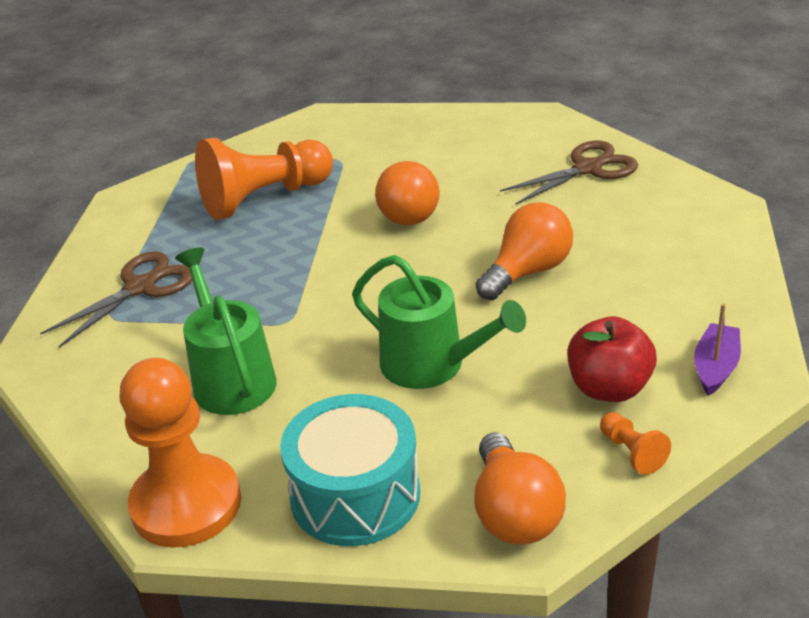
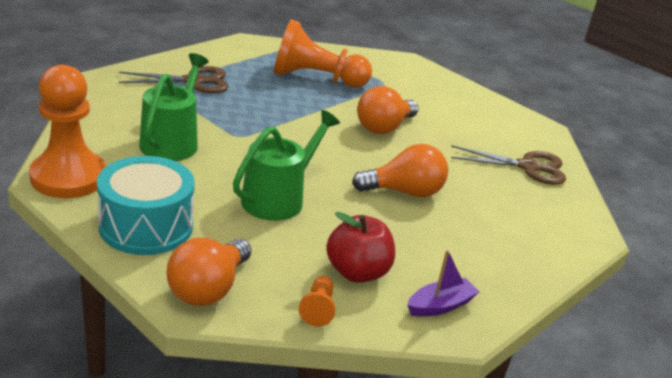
camera: 30 degrees right, 5 degrees down
(431, 365) = (278, 199): green watering can -> green watering can turned 120 degrees counterclockwise

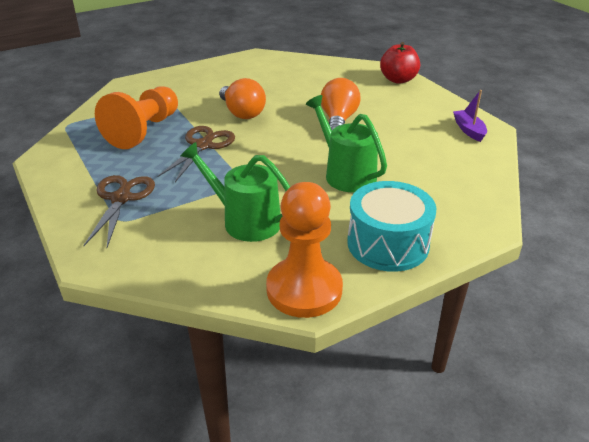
camera: 70 degrees left, 5 degrees up
(208, 289) = (468, 218): orange light bulb -> none
(318, 309) = (481, 174): orange pawn -> none
(357, 272) = (438, 153): red apple -> red apple (398, 80)
(528, 167) = (308, 71): brown scissors -> brown scissors (203, 145)

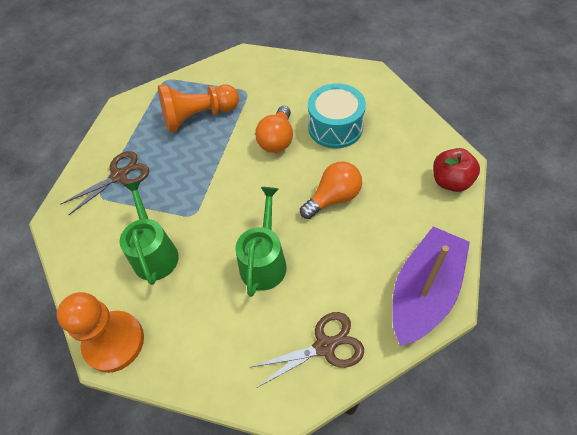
camera: 50 degrees right, 20 degrees up
(203, 145) = (214, 158): brown scissors -> brown scissors (324, 346)
(388, 244) = (203, 352): turquoise drum -> turquoise drum (335, 127)
(469, 130) = (424, 292): purple boat -> purple boat, size x2.28

